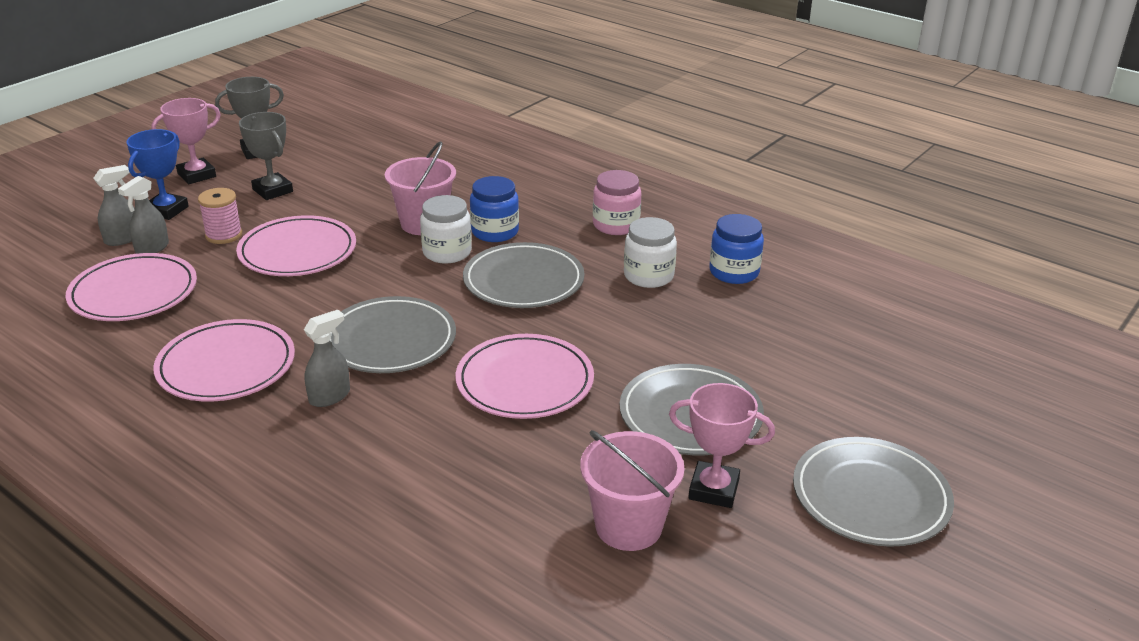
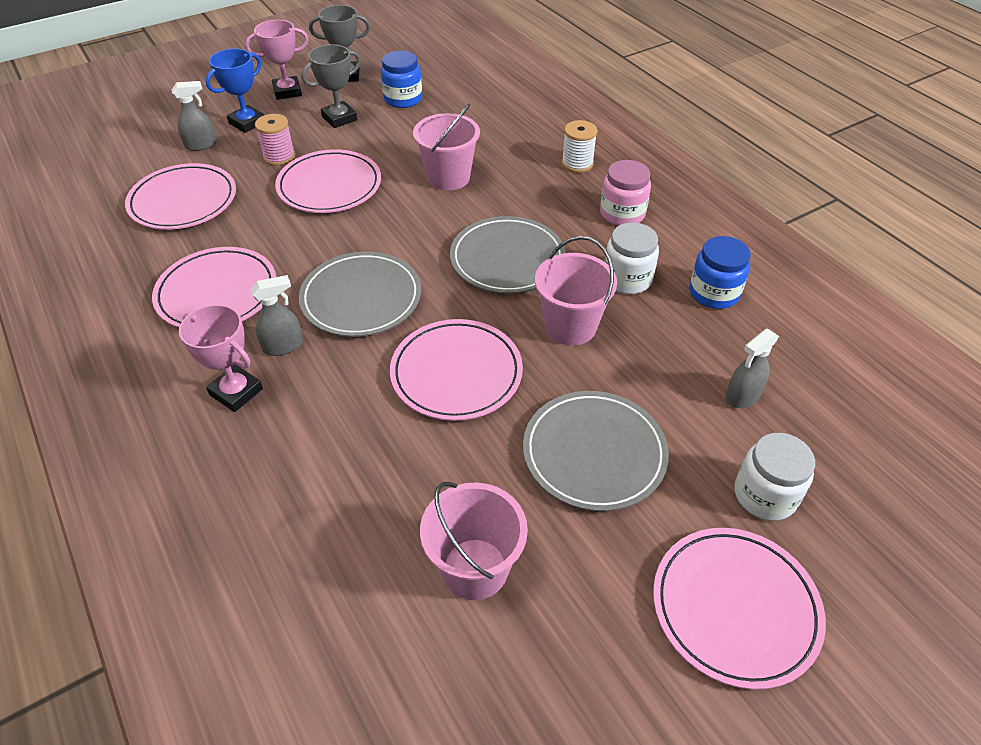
camera: 20 degrees right, 15 degrees up
(152, 248) = (218, 159): grey spray bottle -> grey spray bottle (742, 396)
(272, 190) = (339, 118): grey trophy -> grey trophy turned 75 degrees clockwise
(447, 252) = (454, 213): white jar -> white jar (765, 495)
(495, 232) = (506, 199): blue jar -> blue jar (403, 99)
(550, 191) = (577, 163): none -> white spool
(615, 323) = (570, 326): none -> pink bucket
(713, 489) = (576, 550): pink trophy -> pink trophy (236, 392)
(870, 496) = (735, 608): grey plate -> pink plate

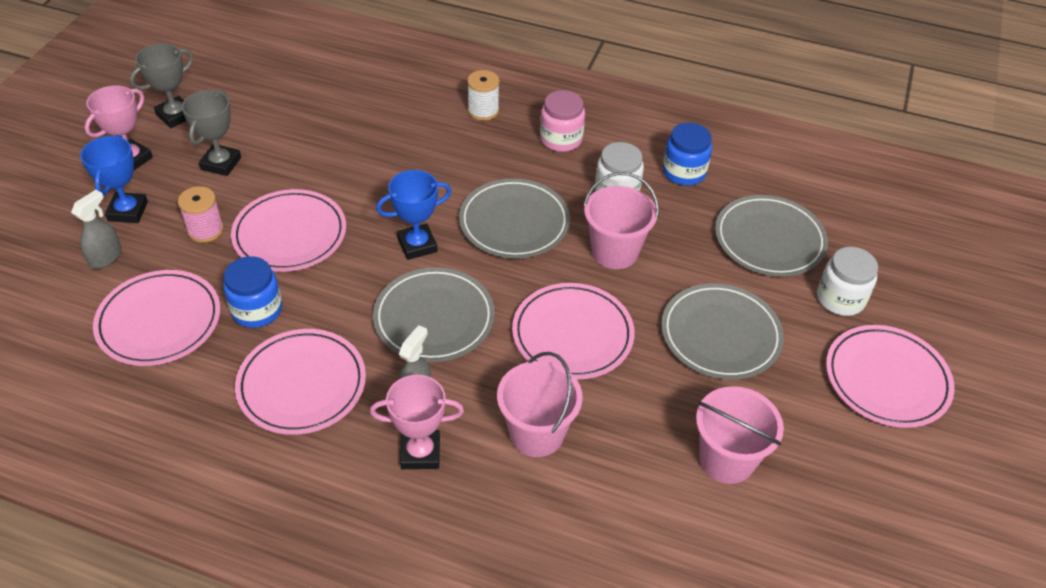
camera: 40 degrees left, 0 degrees up
(403, 99) = (262, 116): blue jar -> blue jar (257, 310)
(410, 238) = (417, 245): none -> blue trophy
(448, 177) = (389, 174): pink bucket -> pink bucket (537, 433)
(742, 396) = (769, 239): grey spray bottle -> grey plate

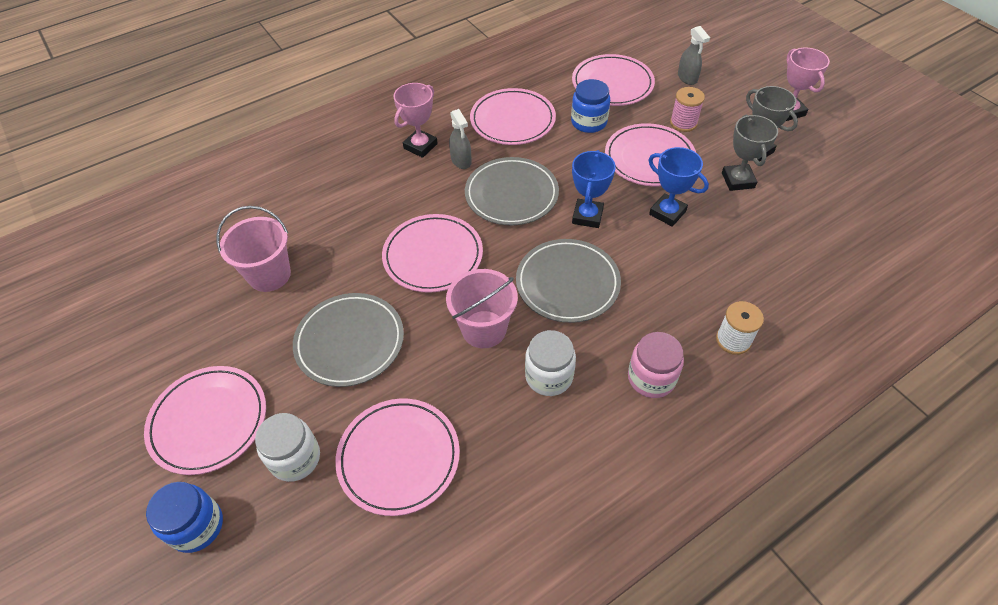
camera: 130 degrees right, 5 degrees up
(128, 211) = (728, 96): blue trophy -> blue trophy (667, 213)
(175, 115) = (835, 145): grey trophy -> grey trophy (738, 180)
(537, 433) = (381, 198): pink bucket -> none
(684, 172) = (534, 452): blue jar -> blue jar (196, 526)
(769, 239) = (399, 457): grey plate -> pink plate

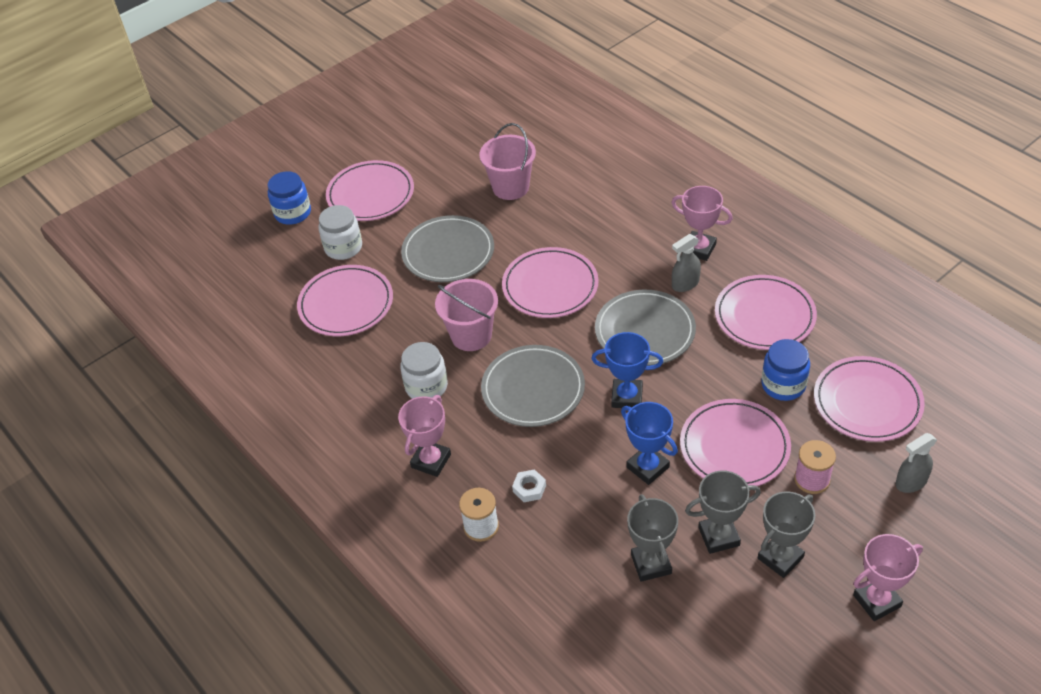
camera: 85 degrees right, 5 degrees down
(651, 378) = (431, 461): pink jar -> pink trophy
(667, 213) = (647, 467): blue trophy -> blue trophy turned 75 degrees counterclockwise
(688, 298) = (529, 488): none -> white nut
(767, 224) = (651, 564): none -> grey trophy

